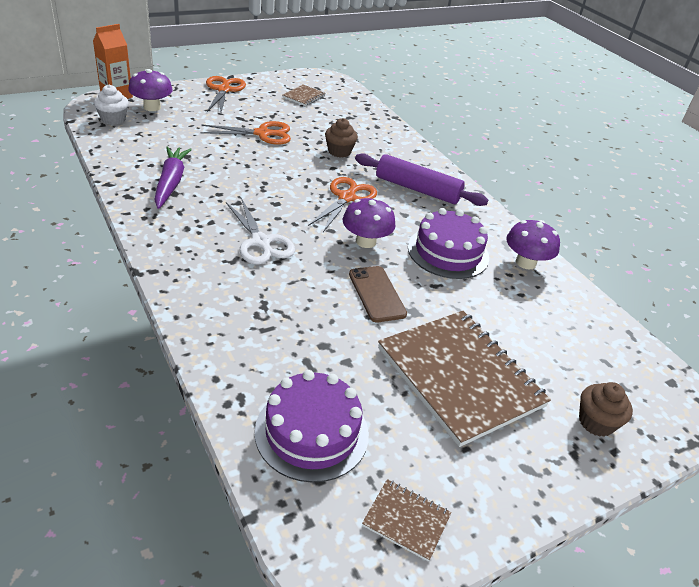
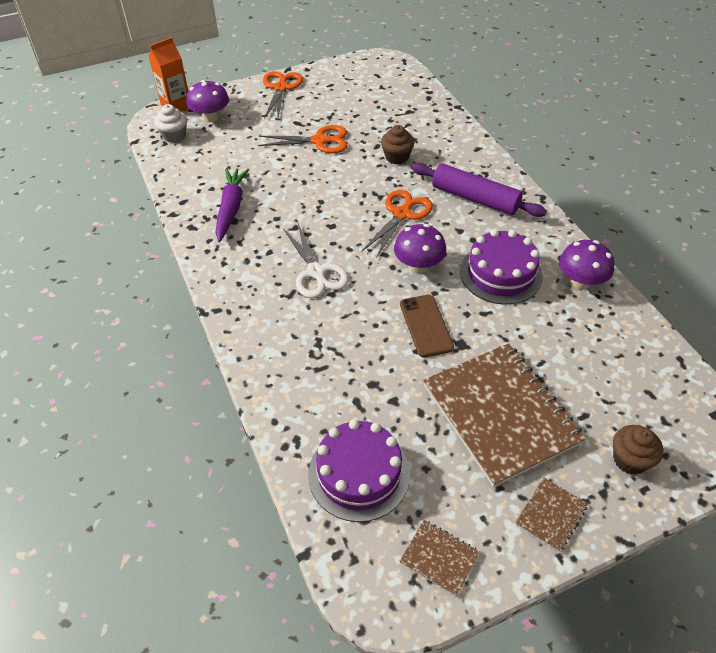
camera: 10 degrees right, 10 degrees up
(304, 96) = (362, 88): brown notebook -> brown notebook (551, 515)

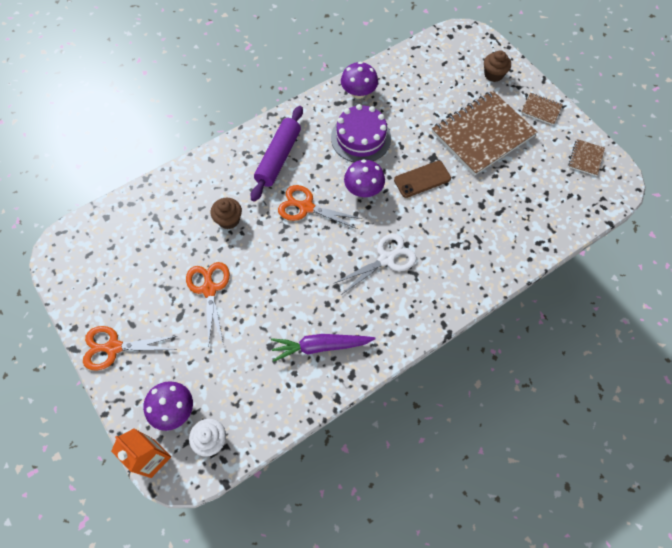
camera: 100 degrees left, 15 degrees up
(359, 473) = (550, 203): purple cake -> none

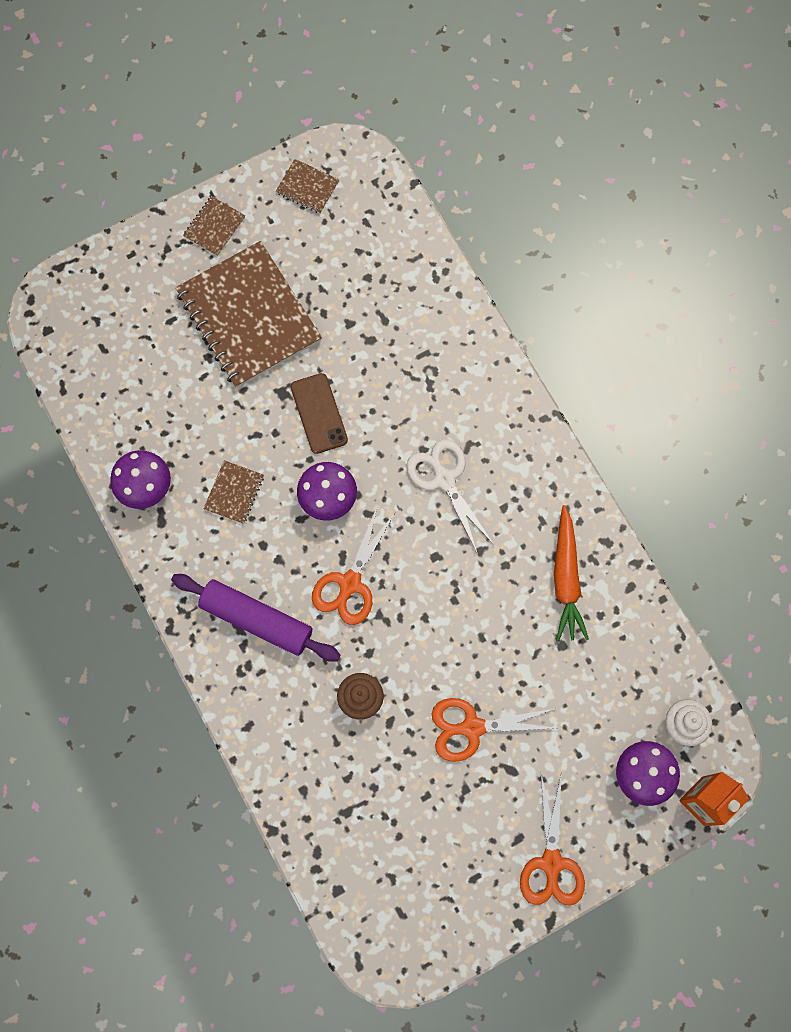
camera: 85 degrees left, 10 degrees up
(320, 346) = (566, 578): purple carrot -> orange carrot
(361, 138) = (234, 492): purple cake -> brown notebook
(493, 74) = (137, 280): brown cupcake -> none

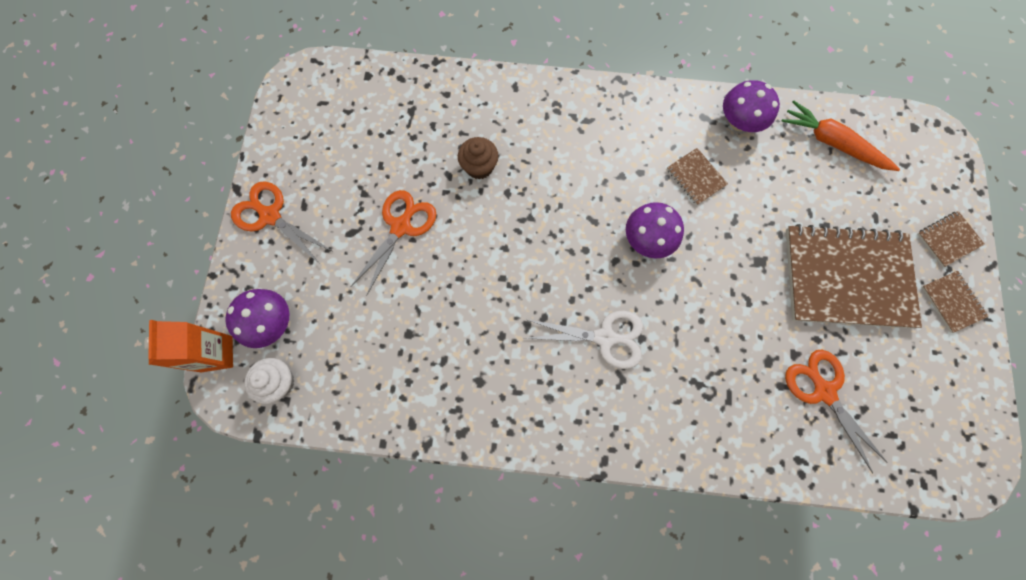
camera: 125 degrees right, 0 degrees up
(257, 619) = (586, 135): purple rolling pin -> none
(307, 187) = (956, 406): brown notebook -> brown notebook (948, 239)
(319, 413) = (725, 278): brown phone -> none
(350, 583) = (569, 213): orange scissors -> orange scissors (824, 391)
(566, 578) = (457, 376): orange carrot -> orange carrot (832, 143)

